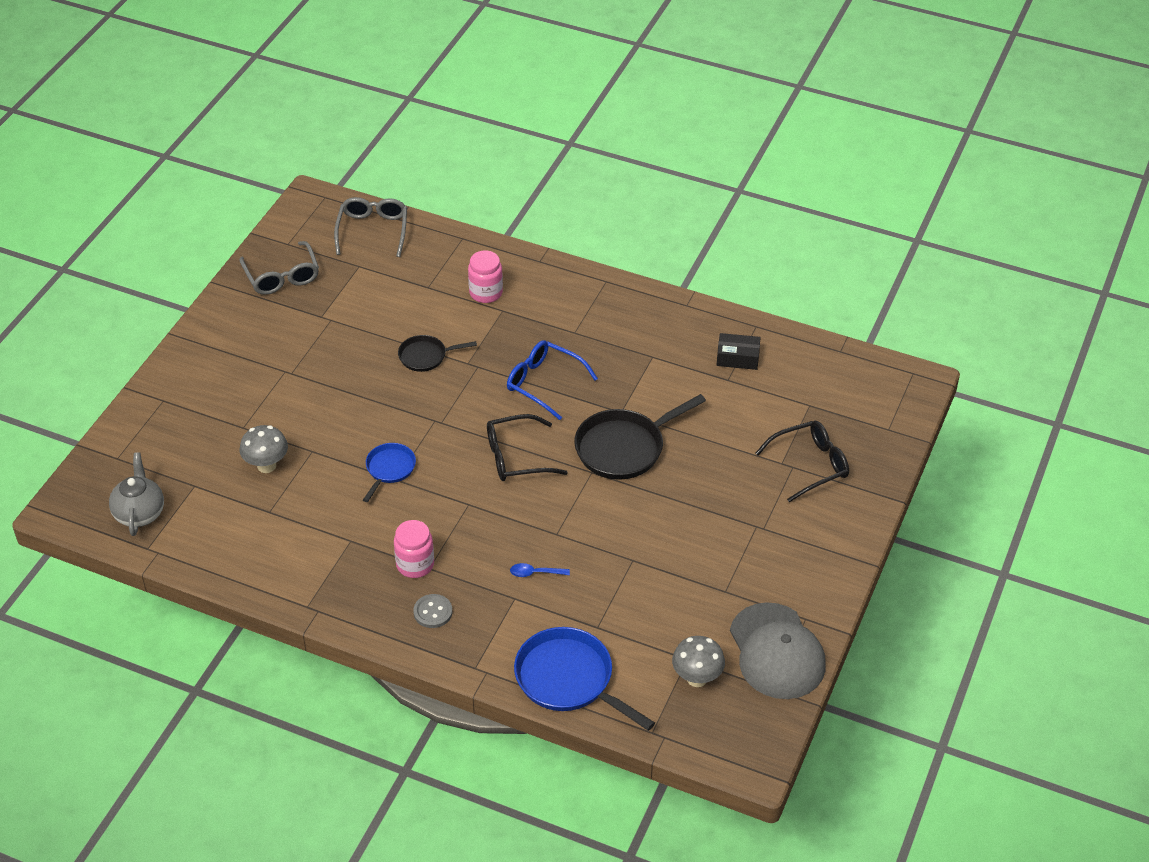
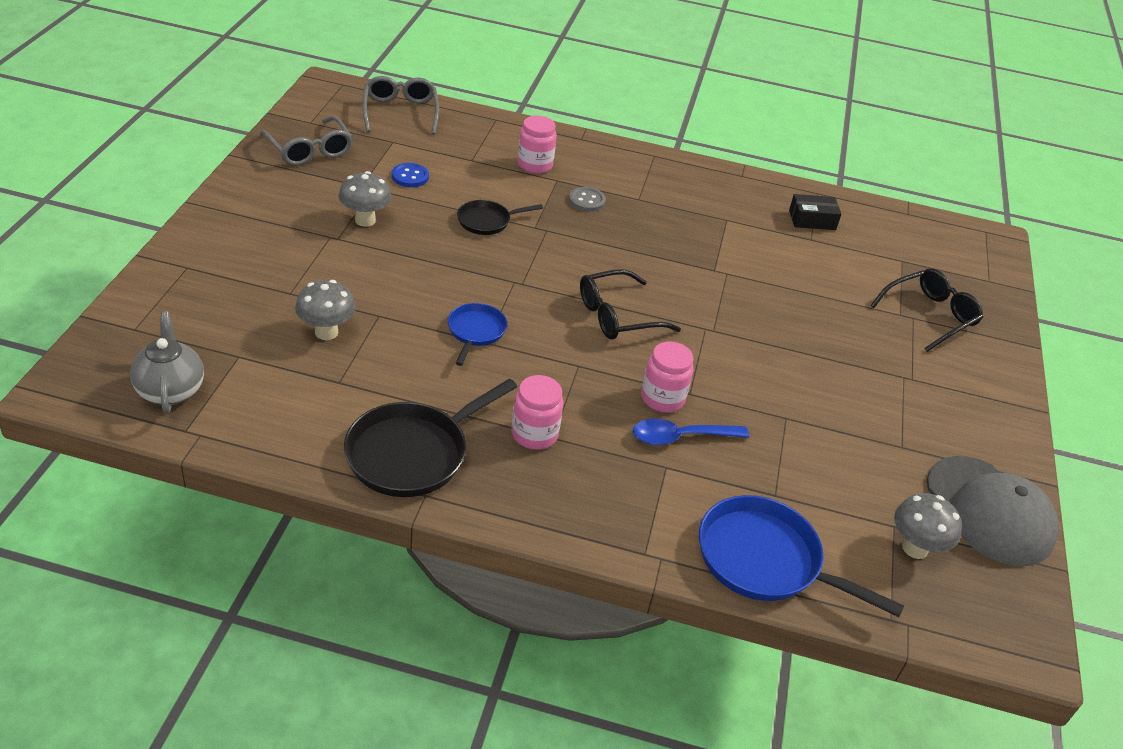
camera: 15 degrees left, 5 degrees down
(318, 354) = (365, 220): none -> grey mushroom
(367, 306) = (410, 176): none -> blue button
(433, 612) = (572, 488): grey button -> grey button (586, 201)
(531, 537) = (662, 398): none -> pink jar
(535, 573) = (680, 437): blue spoon -> blue spoon, size x1.66
(543, 383) = (623, 245): blue glasses -> none
(624, 448) = (731, 304): black pan -> black pan (413, 453)

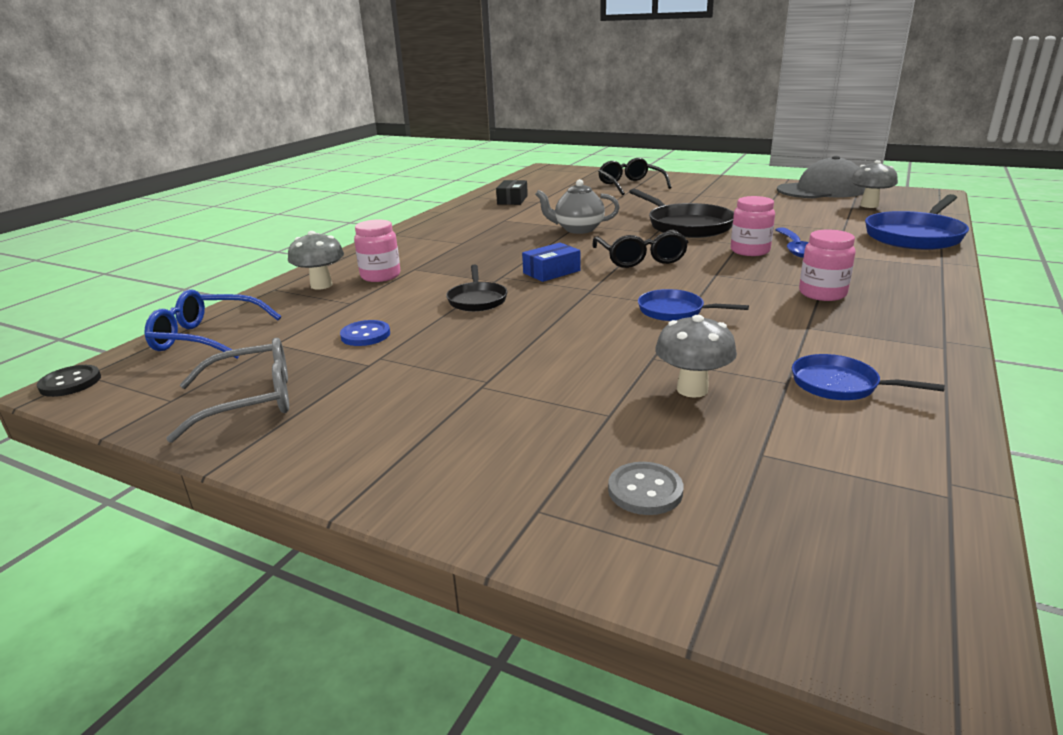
camera: 70 degrees left, 15 degrees down
(170, 390) = (865, 514): grey teapot -> grey teapot (578, 229)
(332, 82) = (70, 383): none -> black button
(335, 409) = (839, 385): none -> blue pan
(365, 220) = (451, 363): grey mushroom -> grey mushroom (321, 285)
(400, 112) = (206, 337): grey glasses -> blue glasses
(413, 453) = (886, 344): black pan -> black pan (686, 226)
(564, 259) = (551, 272): none -> blue box
(586, 201) = (456, 260): grey button -> grey button (645, 490)

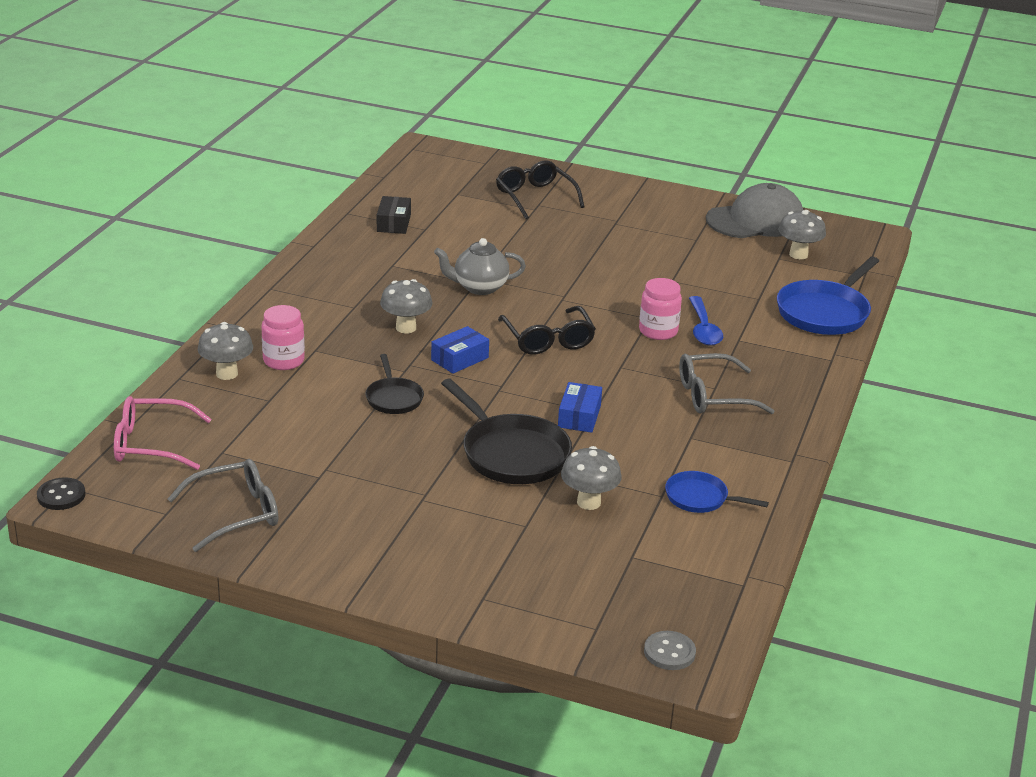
camera: 10 degrees left, 5 degrees up
(206, 337) = (151, 444): blue glasses -> pink glasses
(365, 335) = (302, 443): blue button -> none
(505, 254) = (406, 328): none -> grey mushroom
(645, 490) = (552, 584): grey button -> grey button (669, 652)
(674, 311) = (579, 416): blue pan -> blue box
(686, 226) = (597, 285): black pan -> black pan (511, 454)
(822, 294) = (713, 396): pink jar -> grey glasses

